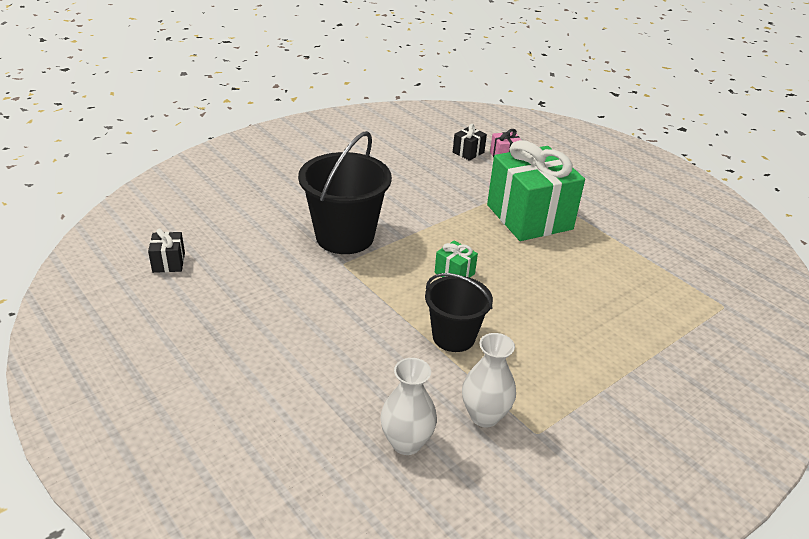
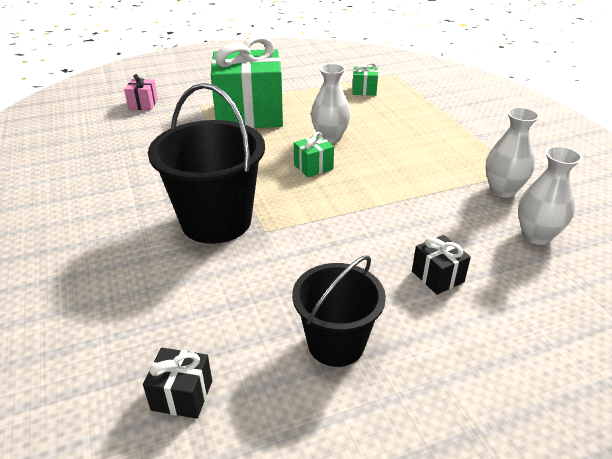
camera: 70 degrees left, 0 degrees up
(453, 337) = (403, 185): black bucket -> black bucket (336, 343)
(468, 152) = (118, 120): black gift -> black gift (437, 276)
(517, 275) = (329, 138): none -> white vase
(652, 286) = (364, 90): none -> green gift

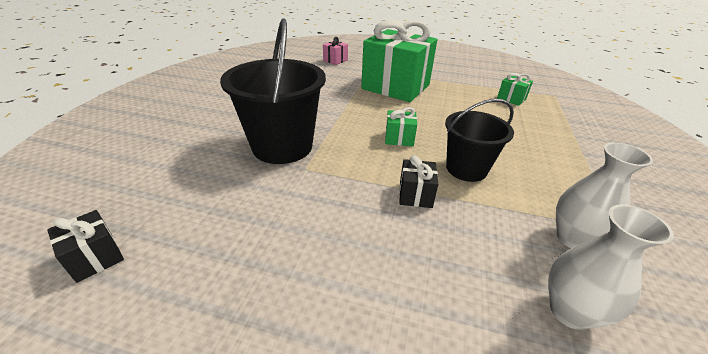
camera: 35 degrees right, 0 degrees up
(329, 138) = (438, 123): white vase -> none
(336, 343) = (235, 292): black bucket -> black bucket (466, 169)
(437, 276) = (399, 288): black gift -> black gift (415, 195)

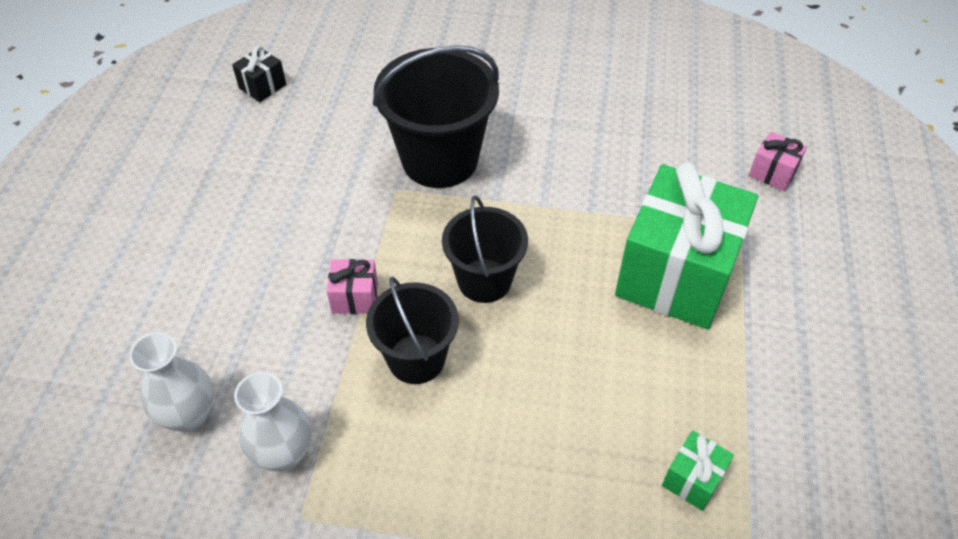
camera: 85 degrees right, 15 degrees up
(399, 138) = (484, 280): green gift -> black bucket
(415, 195) = (355, 297): black gift -> pink gift

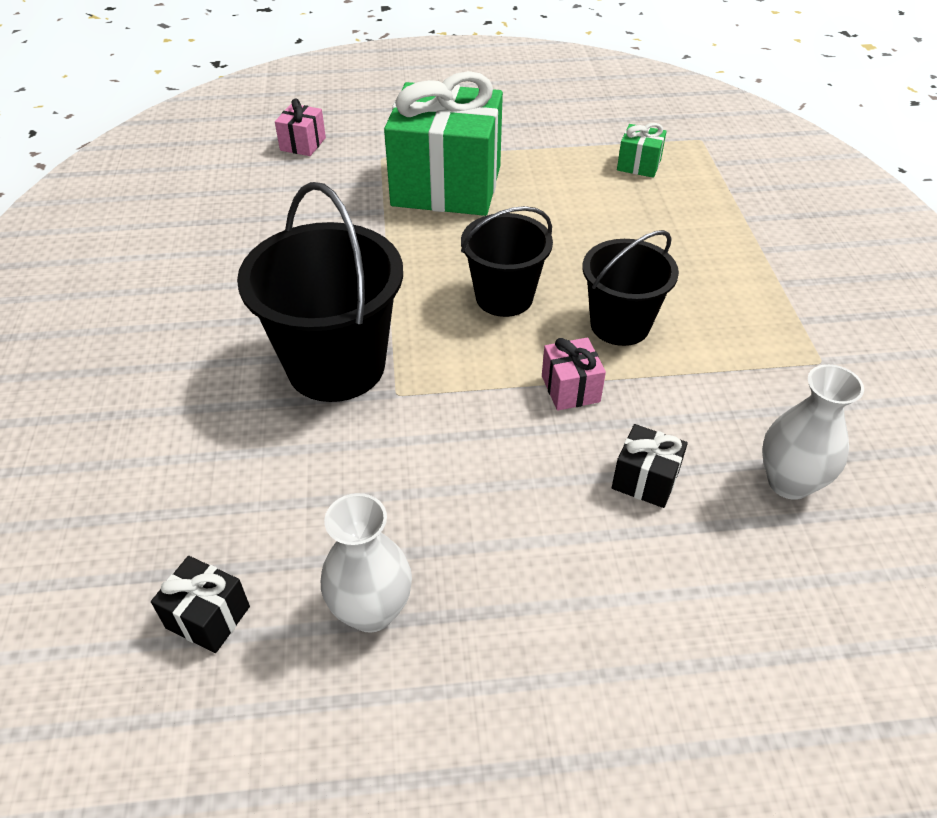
camera: 105 degrees left, 5 degrees down
(243, 316) = (645, 480): none -> black gift
(284, 454) = (775, 391): white vase -> white vase (371, 610)

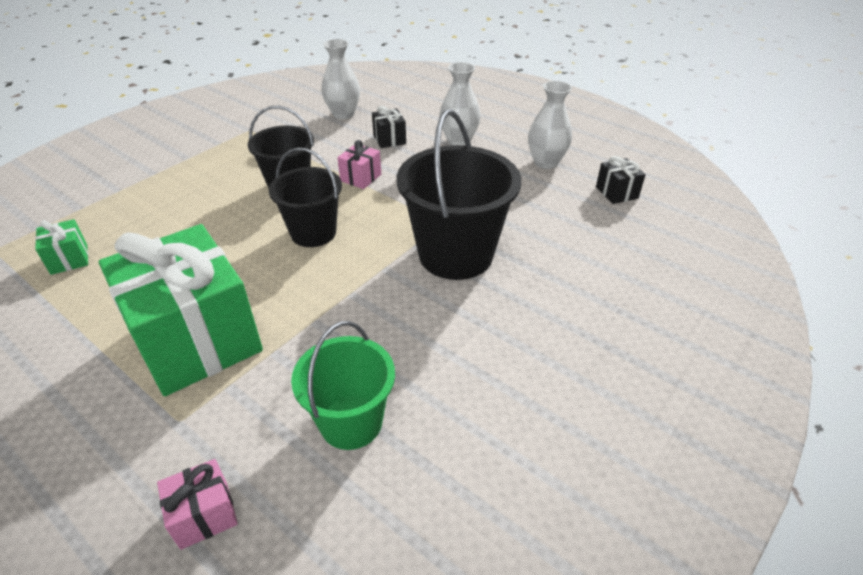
camera: 135 degrees left, 5 degrees down
(272, 211) = (351, 422): none -> green bucket
(553, 557) = (459, 141): none -> white vase

